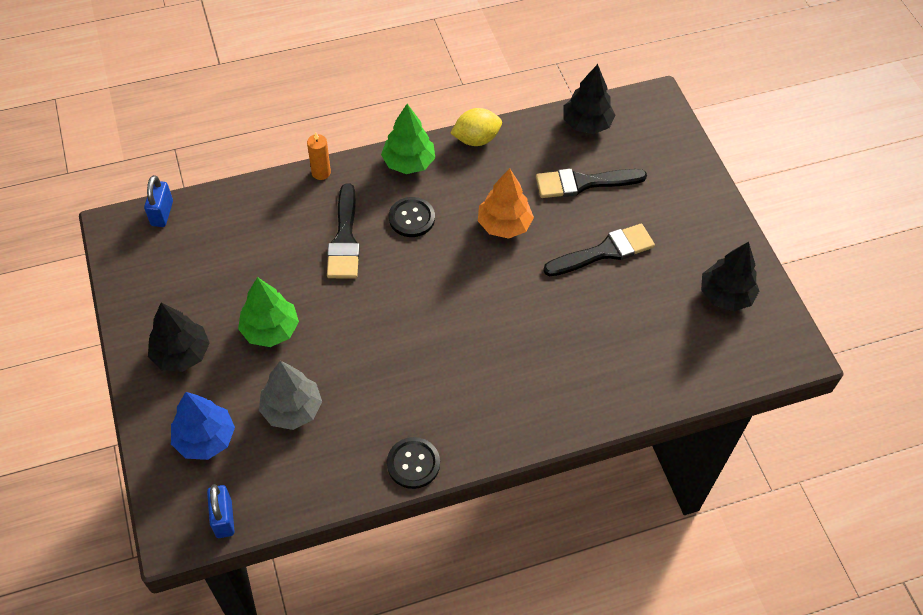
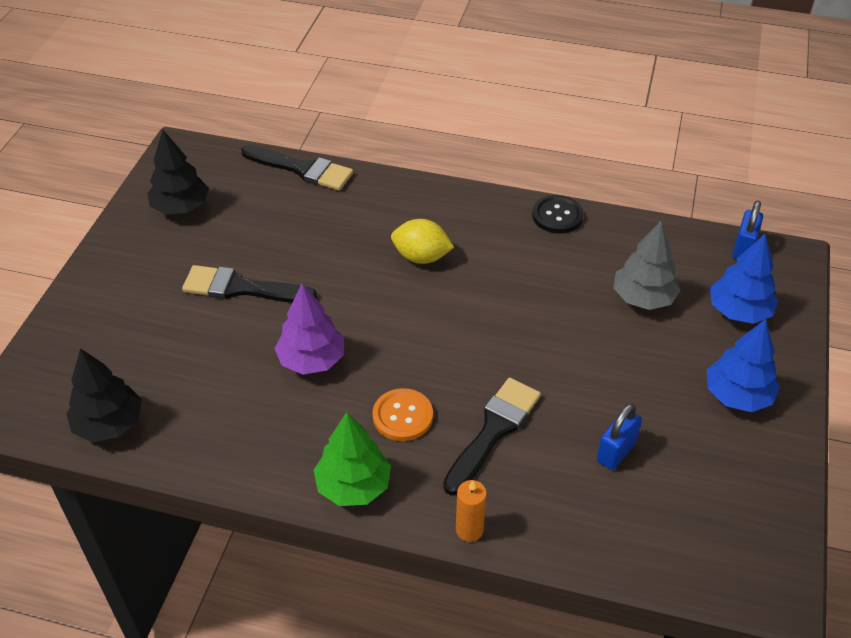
camera: 145 degrees left, 10 degrees down
(162, 213) = (706, 579): blue padlock -> blue padlock (616, 451)
(181, 354) = (737, 395): black tree -> blue tree
(270, 330) = (630, 375): green tree -> none
(411, 218) = (402, 416): black button -> orange button
(476, 139) = (249, 473): yellow lemon -> yellow lemon (421, 257)
(504, 225) = (311, 360): orange tree -> purple tree
(583, 183) = (188, 361): black brush -> black brush (302, 169)

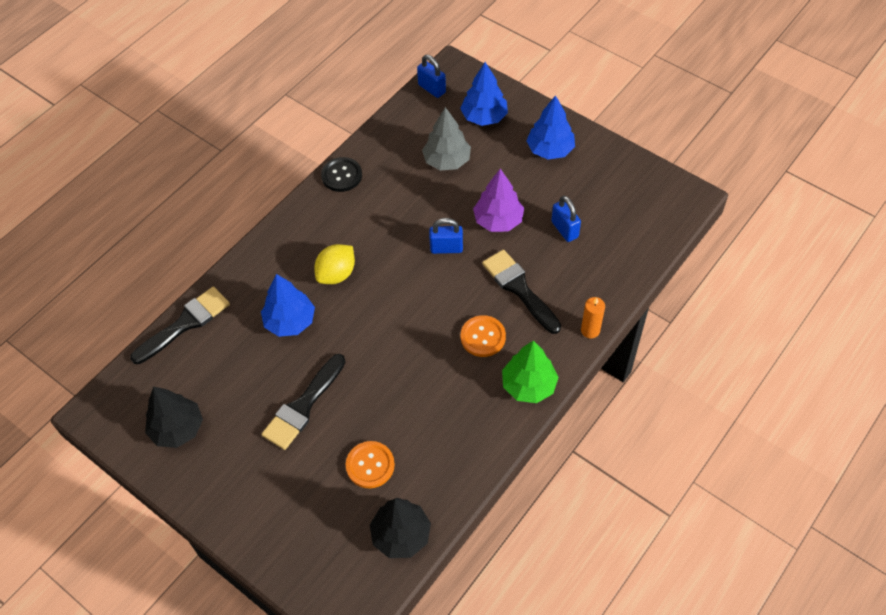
camera: 65 degrees left, 10 degrees up
(188, 368) = (370, 465): none -> orange button
(311, 360) = (404, 378): purple tree -> purple tree (498, 220)
(341, 242) = (290, 321): none -> blue tree
(512, 339) = (446, 248): none -> blue padlock

